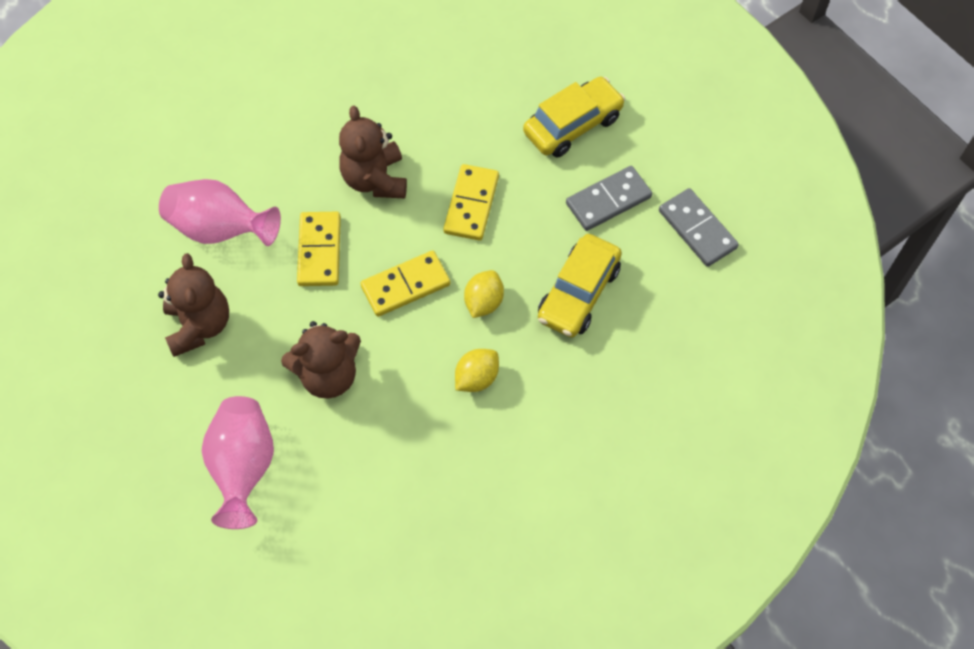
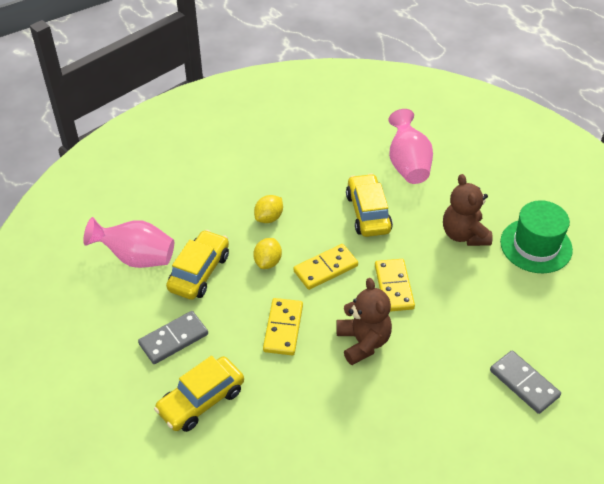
camera: 175 degrees right, 15 degrees down
(105, 299) = (536, 246): none -> green hat
(220, 229) = (473, 296): pink vase -> pink vase (136, 258)
(328, 375) = (368, 213): brown teddy bear -> yellow car
(697, 229) = (105, 322): grey domino -> grey domino (524, 383)

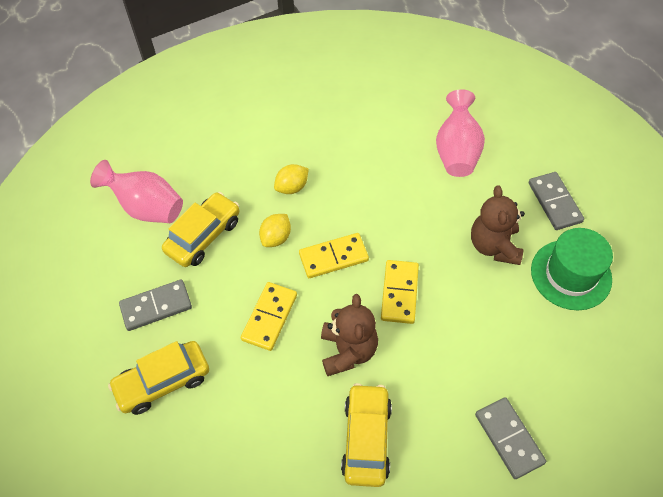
camera: 15 degrees right, 10 degrees up
(368, 213) = (397, 201): yellow car -> yellow car (366, 439)
(504, 191) = (554, 202): none -> grey domino

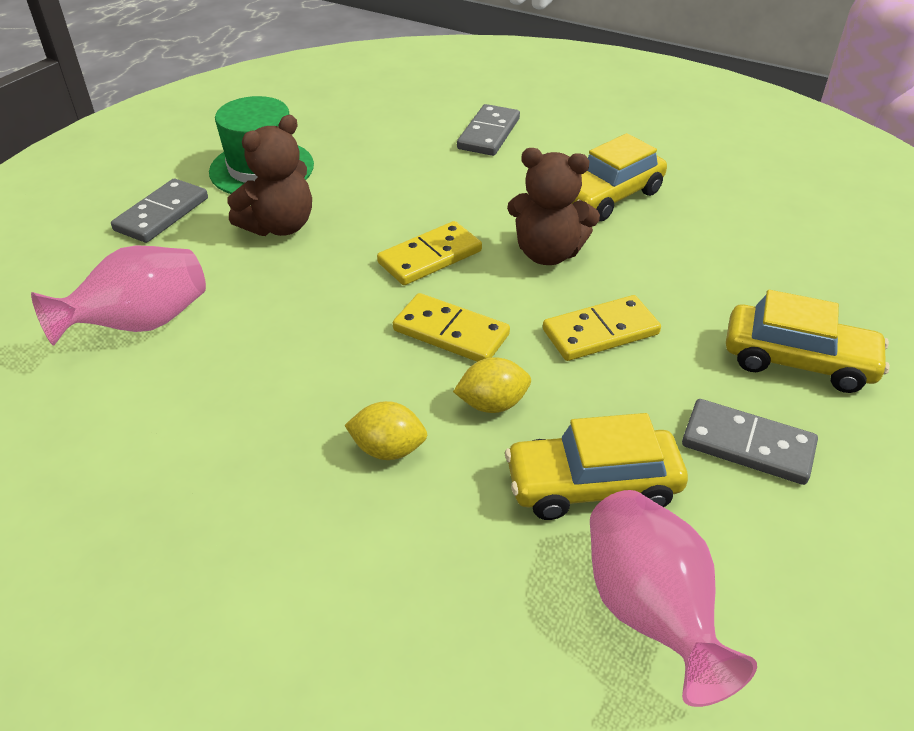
camera: 135 degrees left, 15 degrees down
(348, 351) = (548, 253): brown teddy bear -> brown teddy bear turned 120 degrees counterclockwise

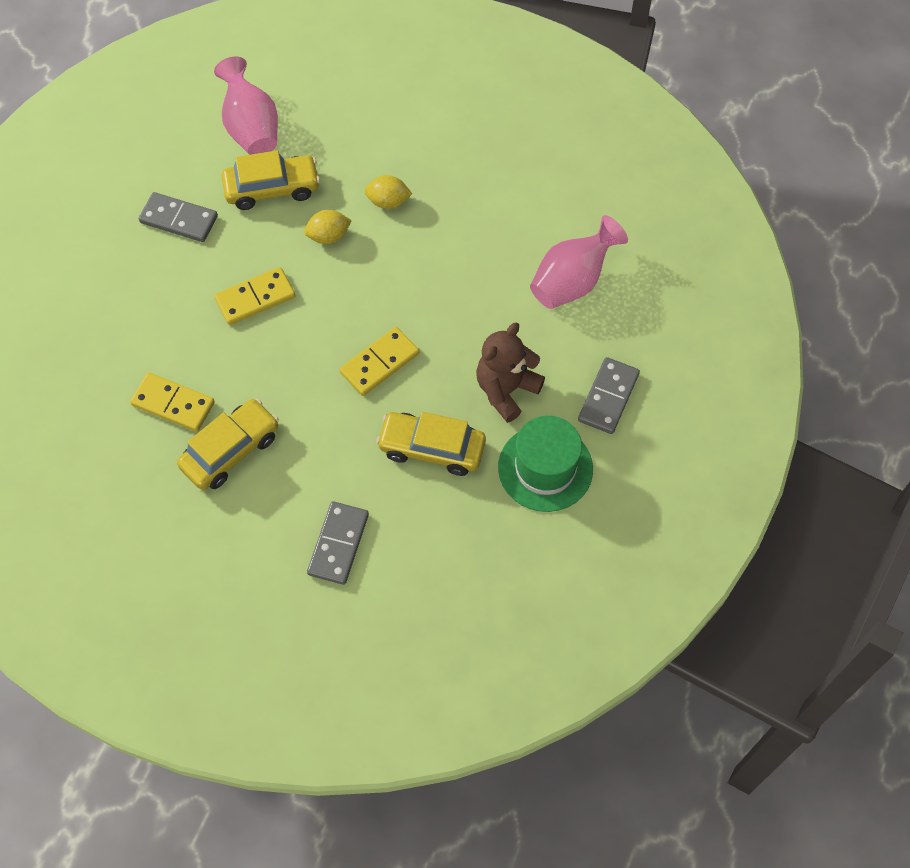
camera: 175 degrees right, 20 degrees up
(451, 333) = (358, 290): yellow domino -> yellow domino (173, 404)
(548, 253) = (288, 374): brown teddy bear -> none
(798, 361) = (127, 283): yellow car -> yellow car (432, 448)

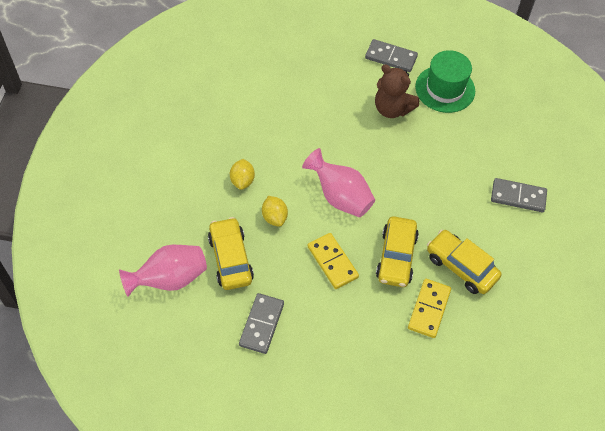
camera: 95 degrees left, 5 degrees down
(380, 363) = (380, 180): yellow domino -> none
(432, 448) = (440, 148): yellow car -> yellow car (396, 257)
(572, 281) = (306, 74): pink vase -> pink vase (340, 196)

